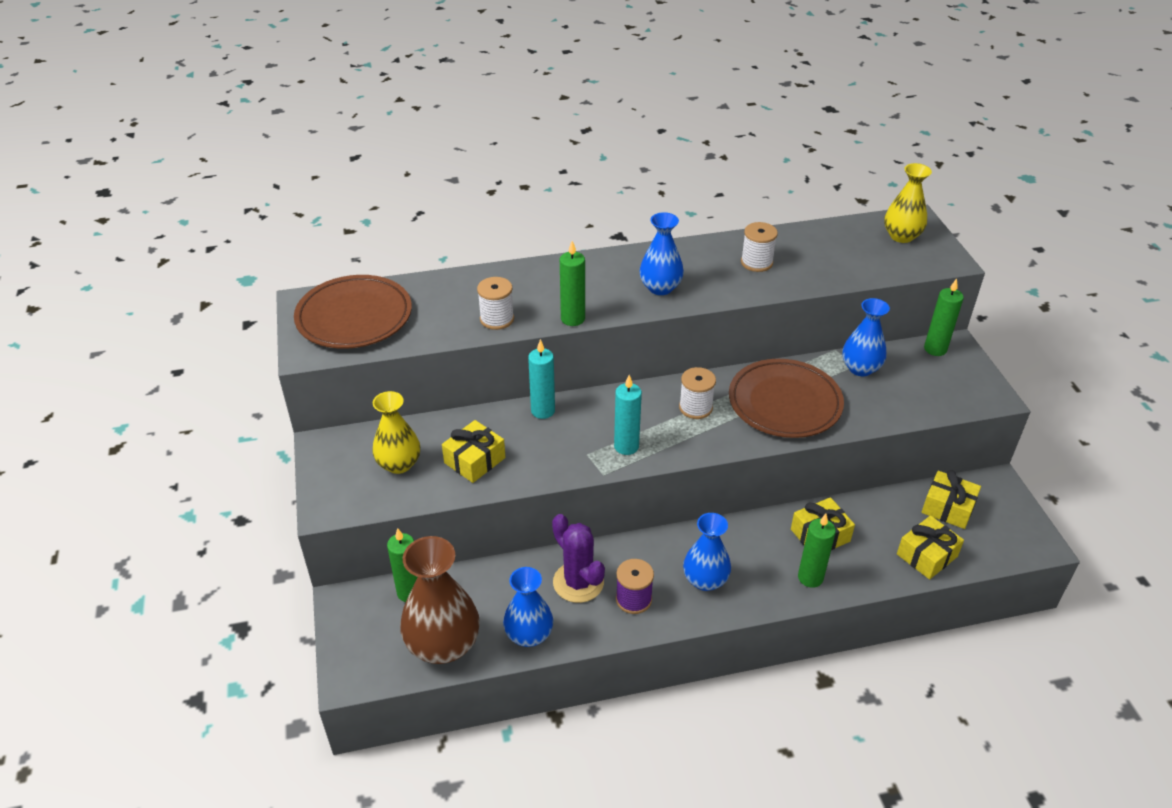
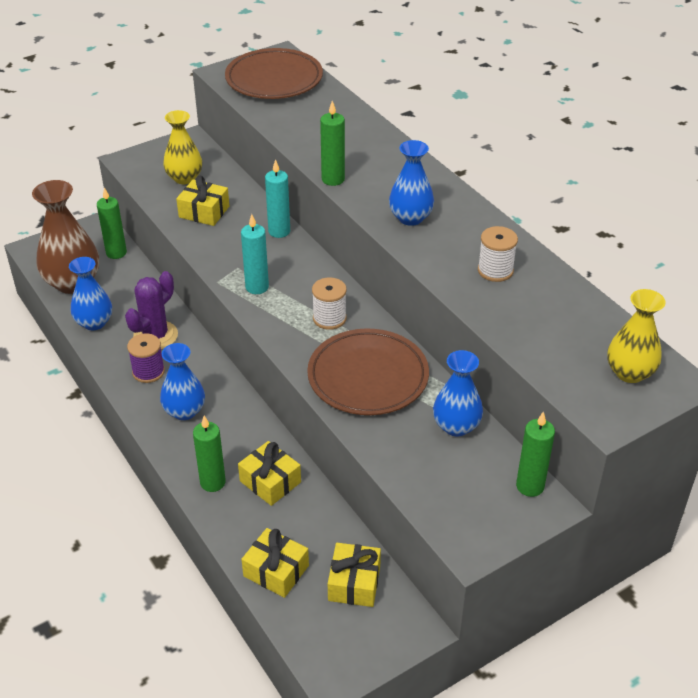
camera: 70 degrees right, 0 degrees up
(497, 319) = (309, 142): white spool -> none

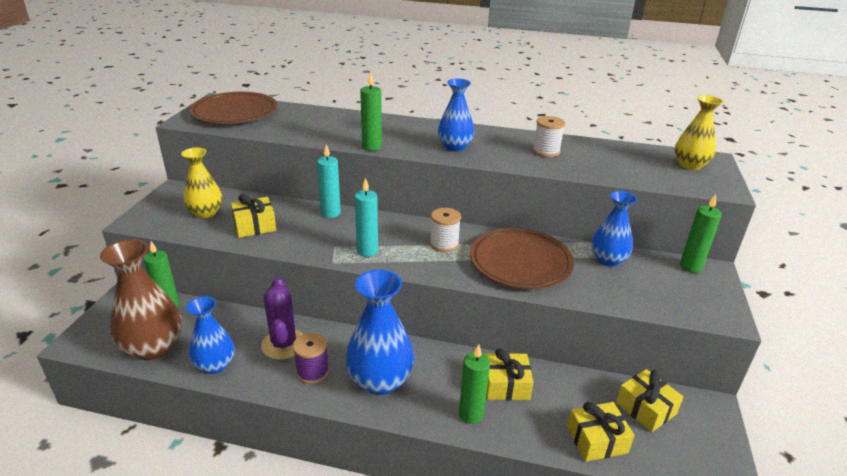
camera: 45 degrees left, 10 degrees down
(184, 411) = (380, 380): blue vase -> blue vase, size x1.55

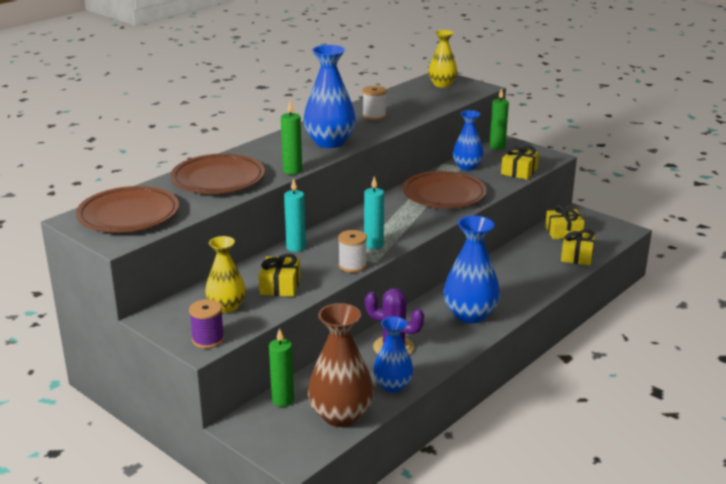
camera: 60 degrees left, 5 degrees down
(312, 372) = (438, 341): purple spool -> purple spool (208, 339)
(326, 124) = (218, 179): none -> brown plate
(444, 244) = (393, 213): white spool -> white spool (352, 265)
(455, 147) = (330, 142): blue vase -> blue vase, size x1.55
(471, 414) = (528, 289): green candle -> none
(506, 385) = (510, 269): yellow gift -> yellow gift (519, 171)

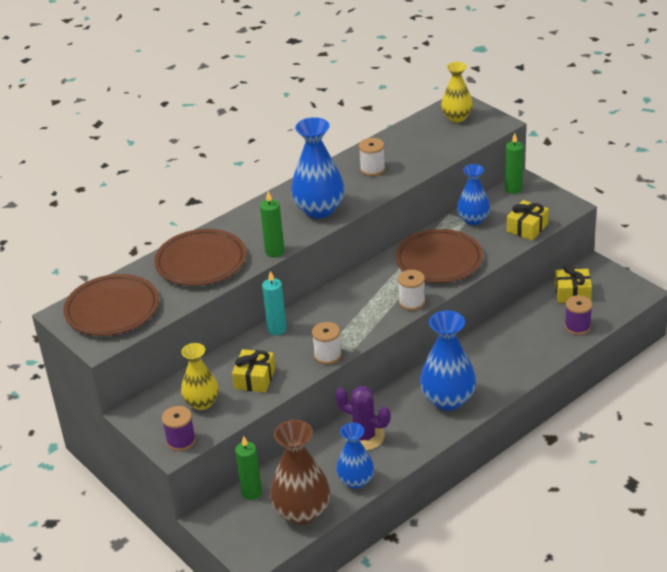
camera: 10 degrees right, 10 degrees up
(373, 245) = (353, 328): turquoise candle -> none
(426, 224) = (412, 302): none -> white spool
(577, 256) = (577, 326): yellow gift -> purple spool

